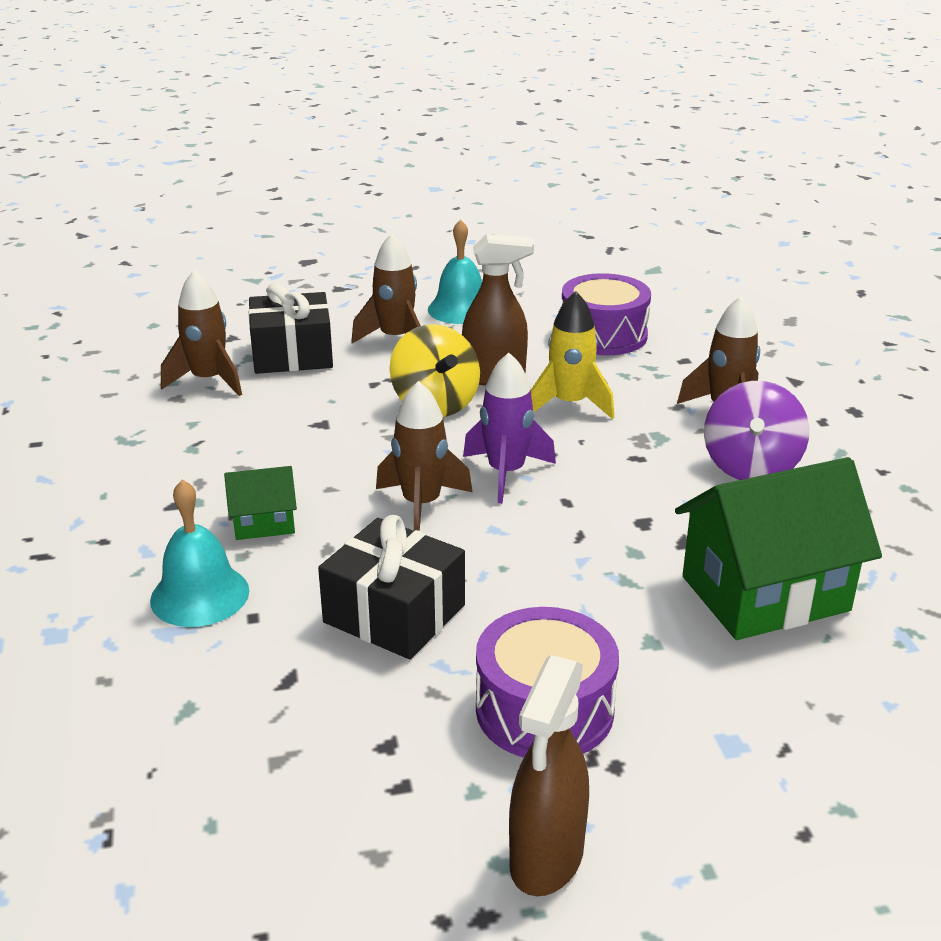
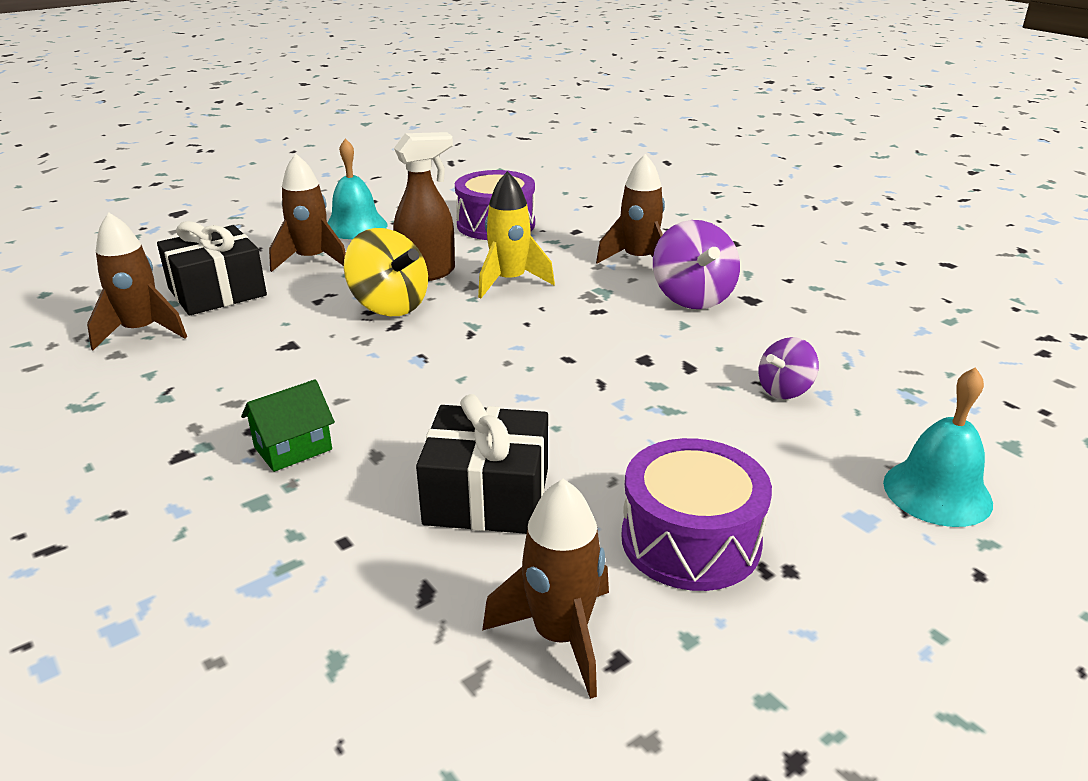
camera: 25 degrees left, 0 degrees up
(200, 595) = (270, 537): turquoise bell -> turquoise bell (937, 492)
(421, 505) = (440, 392): brown rocket -> brown rocket (560, 636)
(506, 473) = (497, 348): purple rocket -> none
(546, 859) = (803, 679): brown spray bottle -> none
(765, 593) = (784, 390): green house -> purple spinning top

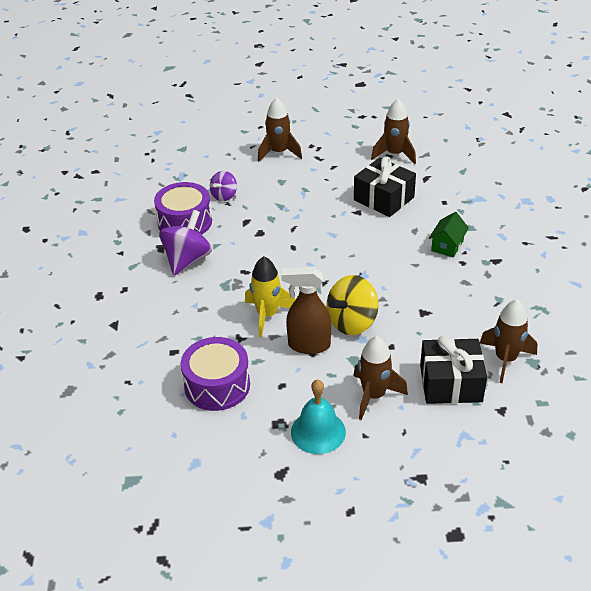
camera: 145 degrees left, 10 degrees up
(293, 448) = (447, 246): green house -> green house turned 60 degrees counterclockwise
(389, 306) = (352, 322): yellow spinning top -> yellow spinning top turned 120 degrees counterclockwise
(638, 260) = (174, 302): brown rocket -> brown rocket (279, 152)
(690, 540) = (330, 162): purple drum -> purple drum (185, 222)
(784, 390) = (224, 196): purple spinning top -> purple spinning top turned 120 degrees clockwise
(937, 492) = (234, 146): turquoise bell -> none

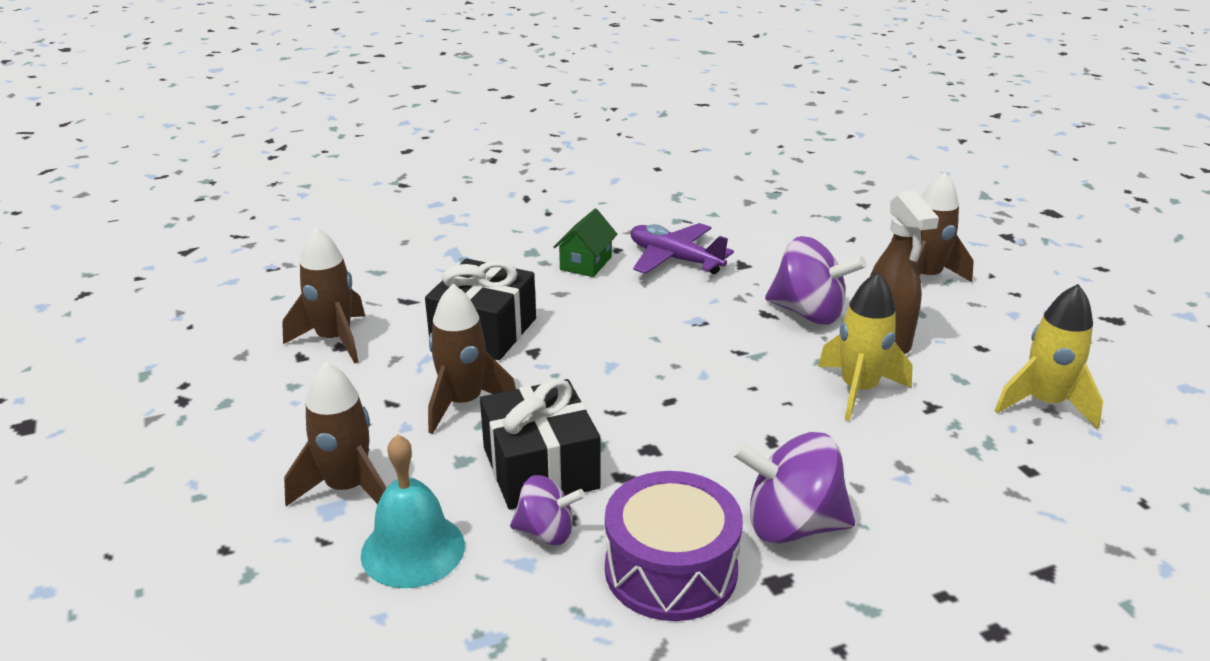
camera: 110 degrees left, 10 degrees down
(217, 385) = (1044, 403): purple drum -> yellow rocket
(318, 432) = (1024, 305): turquoise bell -> turquoise bell (413, 549)
(352, 322) = (808, 313): yellow spinning top -> purple spinning top
(440, 284) = (675, 259): none -> purple plane
(447, 246) = (586, 263): green house -> green house turned 75 degrees counterclockwise
(450, 383) = (853, 234): black gift -> black gift (540, 468)
(505, 359) = (783, 208): brown rocket -> brown rocket (463, 403)

